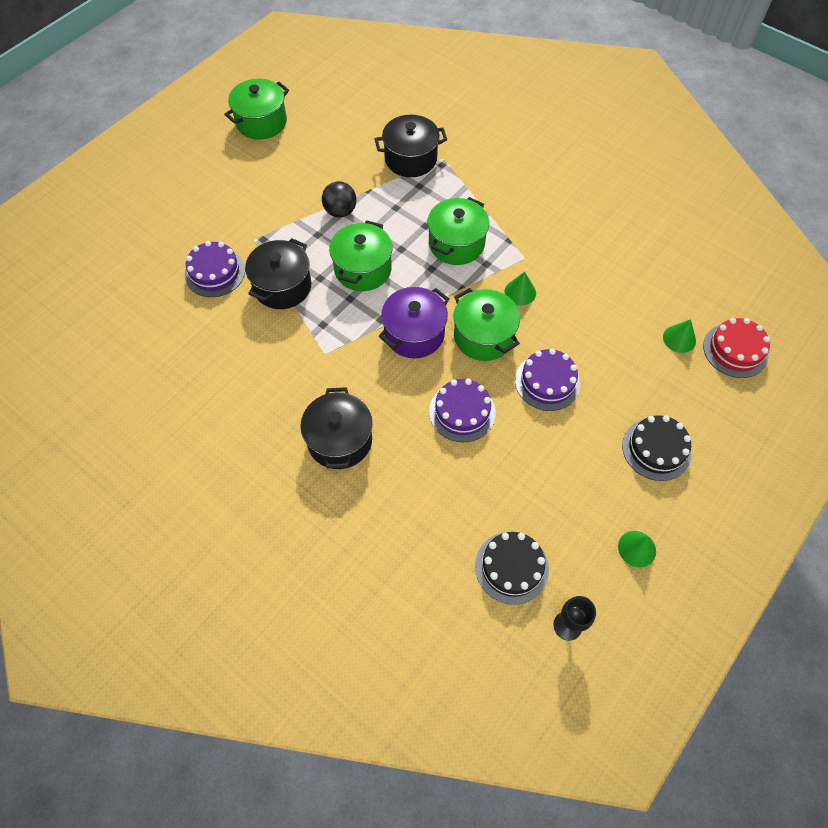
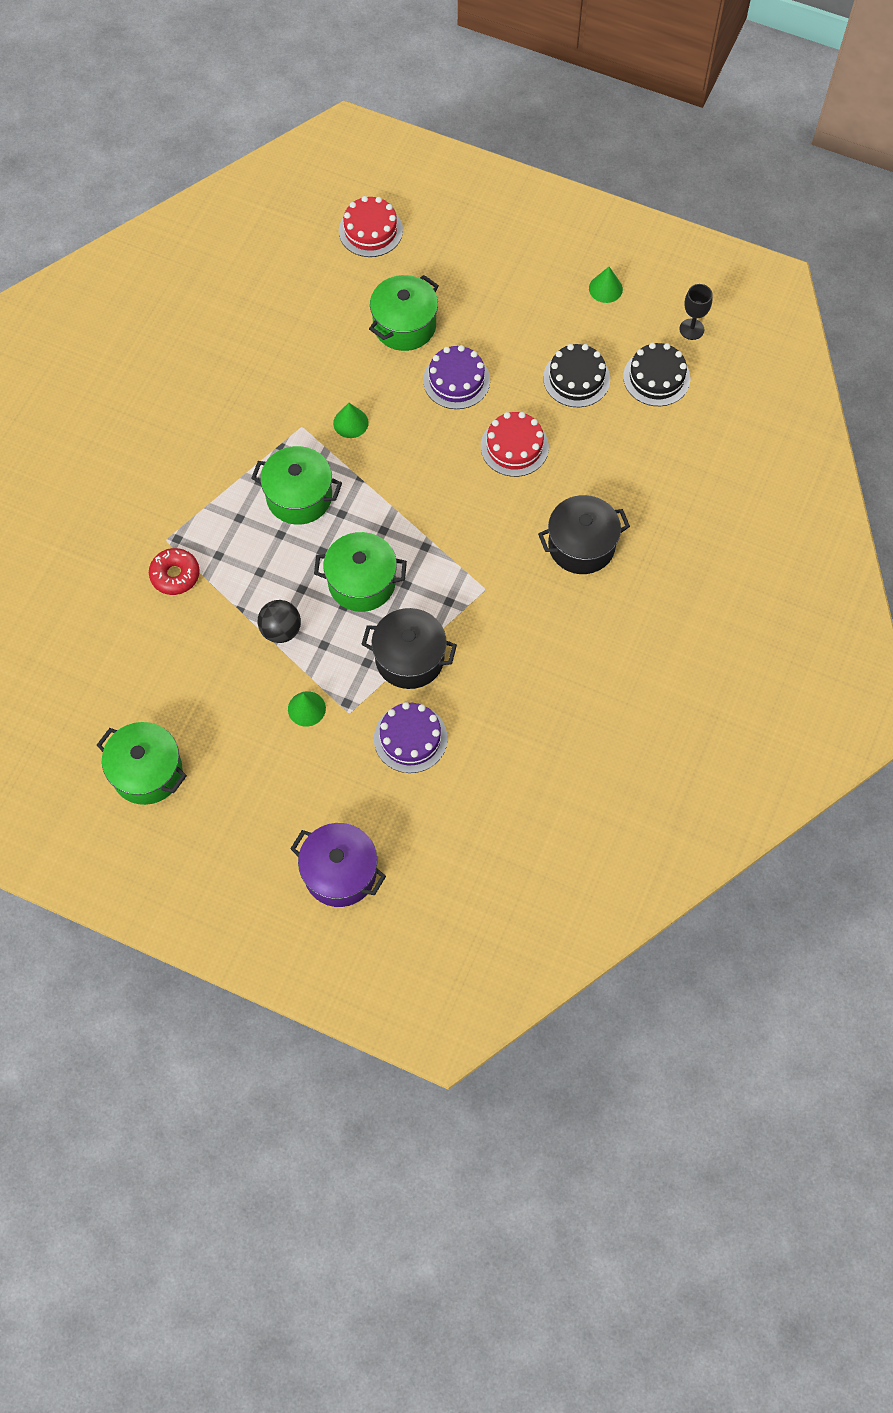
camera: 105 degrees left, 5 degrees up
(410, 159) = (175, 575): black pot -> red donut
(414, 334) = (434, 510): purple pot -> purple pot (340, 872)
(462, 412) = (514, 447): purple cake -> red cake
(483, 336) = (418, 445): green pot -> green pot (404, 325)
(656, 449) = (502, 284): black cake -> black cake (576, 378)
(679, 339) = (370, 277): green cone -> green cone (306, 708)

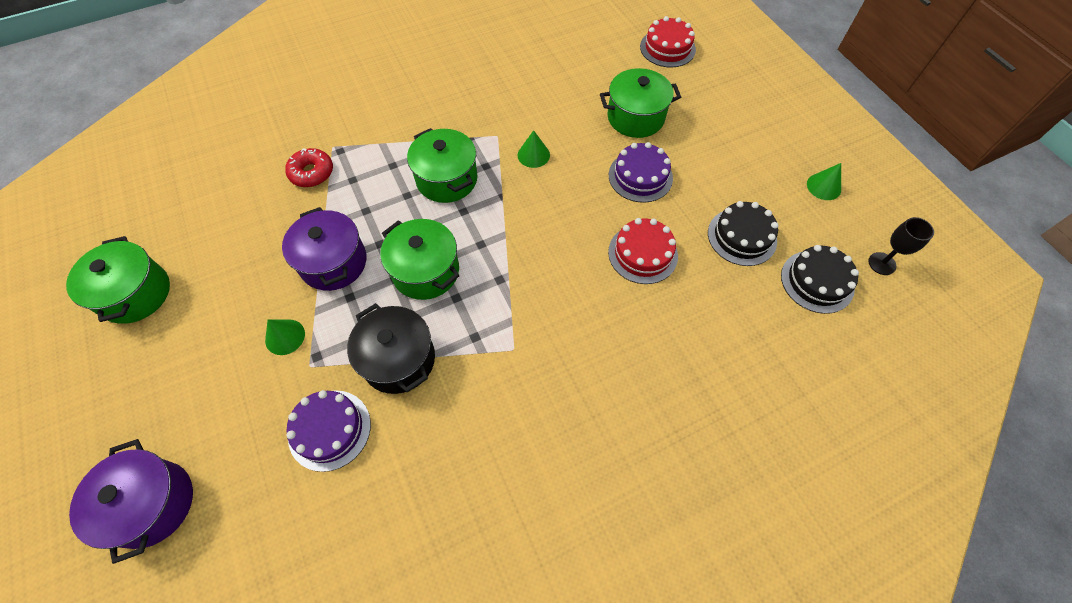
camera: 40 degrees right, 5 degrees down
(281, 630) = (333, 262): black ball -> purple pot
(581, 545) = (629, 375): black pot -> none

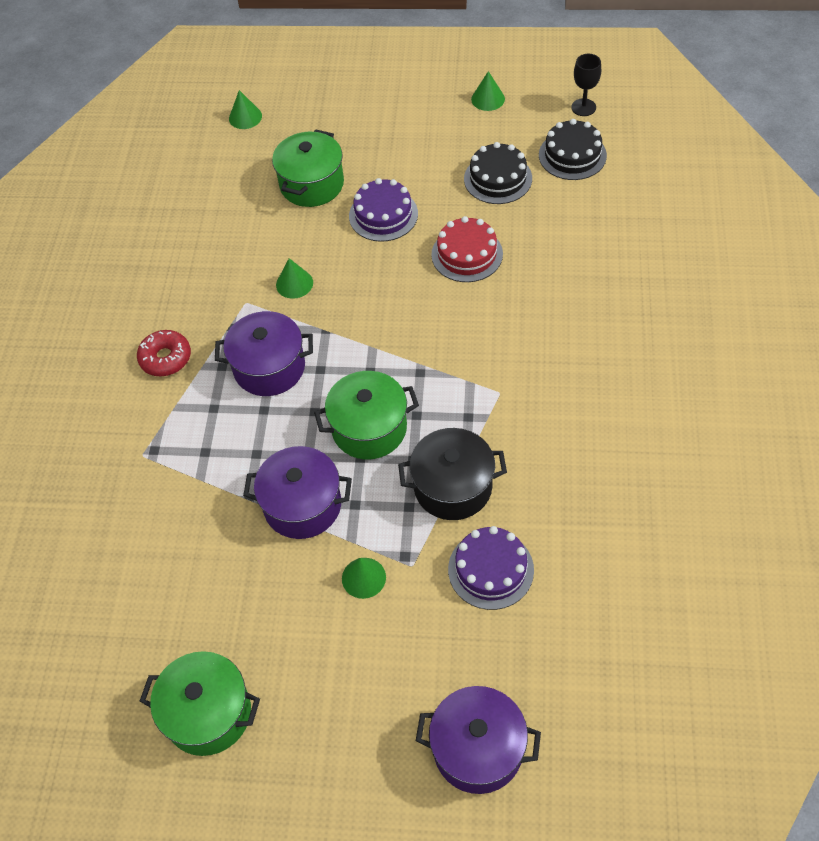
camera: 55 degrees left, 5 degrees down
(312, 173) = (165, 487): red donut -> red donut (165, 358)
(447, 179) = (269, 367): green pot -> purple pot
(667, 48) = (245, 117): red cake -> green cone

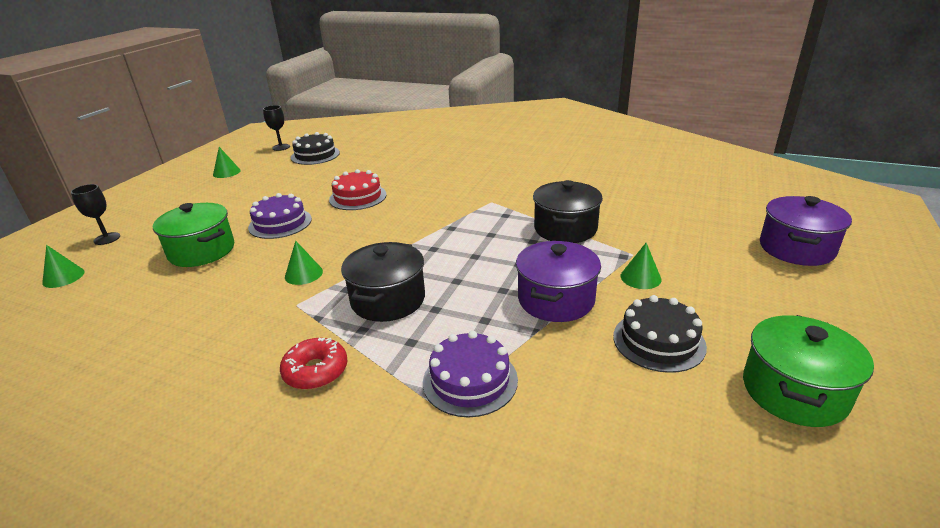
camera: 75 degrees left, 25 degrees down
(269, 367) = (388, 300): purple pot -> black pot
(313, 100) = (107, 238): none -> black goblet
(369, 428) = (491, 256): green pot -> none
(491, 569) = (642, 224): purple cake -> purple cake (470, 380)
(498, 178) = (303, 178): black cake -> black cake (658, 341)

